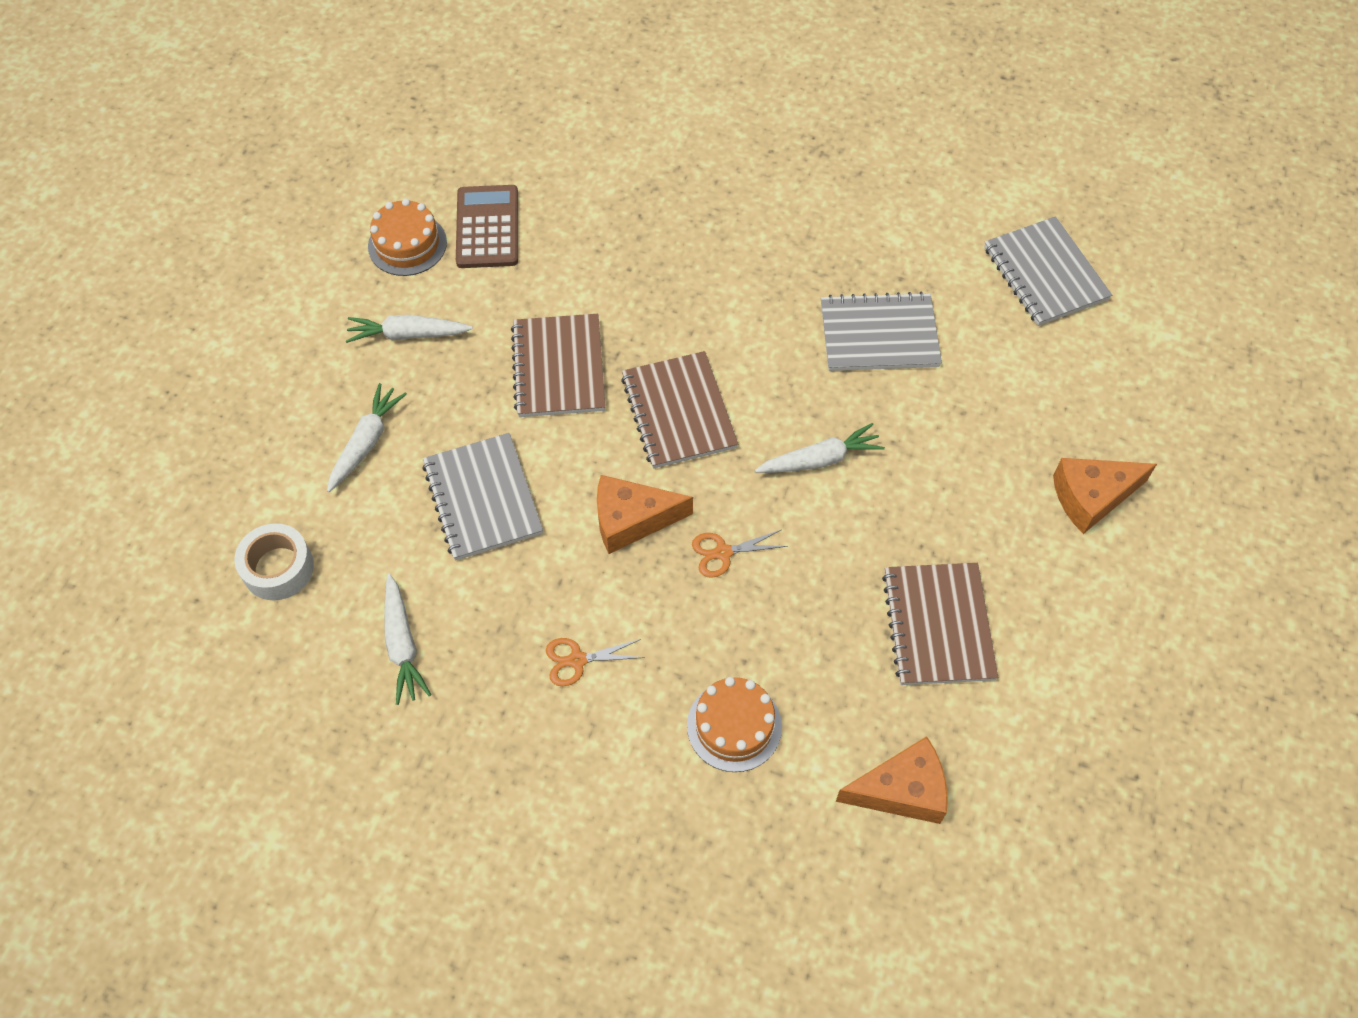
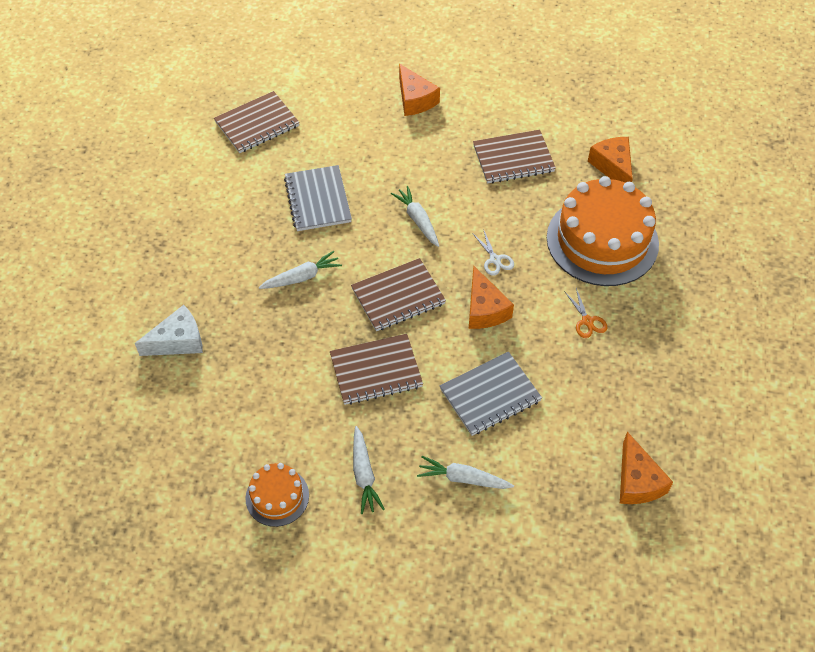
camera: 100 degrees left, 5 degrees down
(278, 568) = (576, 508): white tape -> none
(291, 658) = (637, 481): none -> orange cheese
(402, 645) = (607, 417): white carrot -> white carrot (302, 277)
(487, 227) = (253, 443): brown calculator -> none
(658, 163) = (178, 341): none -> white cheese
(723, 553) = (495, 259): orange scissors -> white scissors
(734, 726) = (602, 240): orange cake -> orange cake, size x2.05
(1045, 274) = (257, 124): grey notebook -> brown notebook

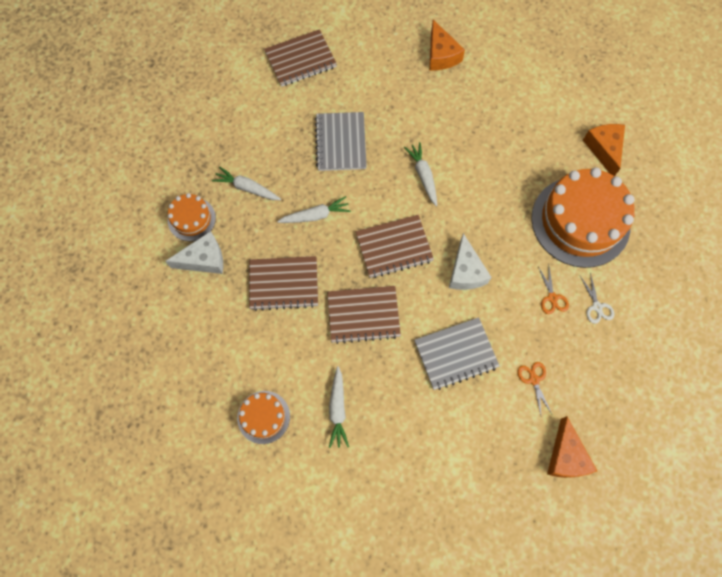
camera: 10 degrees right, 15 degrees up
(156, 301) = (191, 219): none -> orange cake
(463, 478) = (419, 427): white carrot -> white carrot (247, 188)
(484, 309) = (465, 272): orange cheese -> white cheese
(495, 259) = (483, 225): white scissors -> white scissors (597, 307)
(513, 159) = (517, 127): brown notebook -> brown notebook (284, 284)
(584, 407) = (534, 380): none -> orange scissors

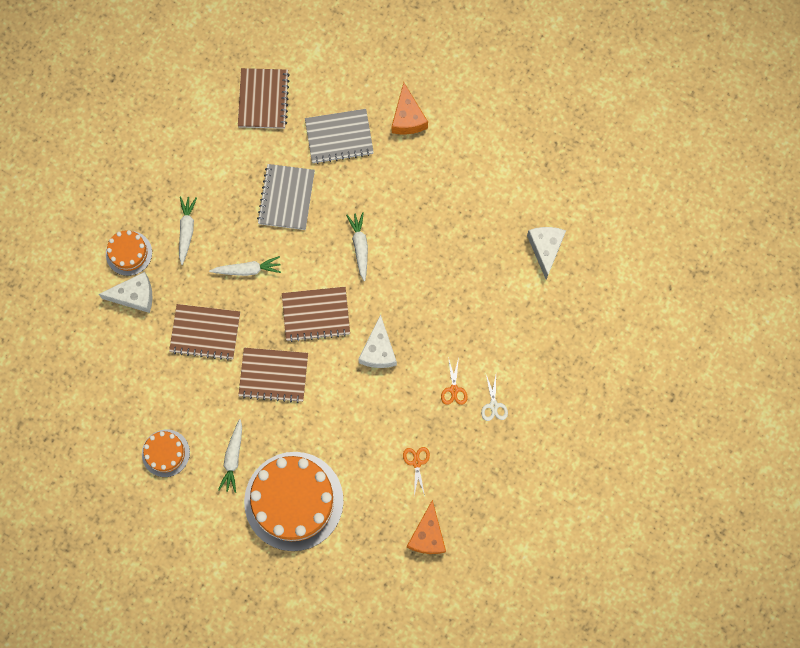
camera: 10 degrees right, 5 degrees up
(247, 188) = (187, 230): white carrot -> white carrot turned 60 degrees clockwise
(300, 60) = (263, 99): brown notebook -> brown notebook turned 75 degrees counterclockwise
(456, 354) = (351, 427): grey notebook -> grey notebook (339, 137)
(580, 221) = (501, 319): orange cake -> orange cake (293, 501)
(604, 149) = (545, 249): orange cheese -> white cheese

